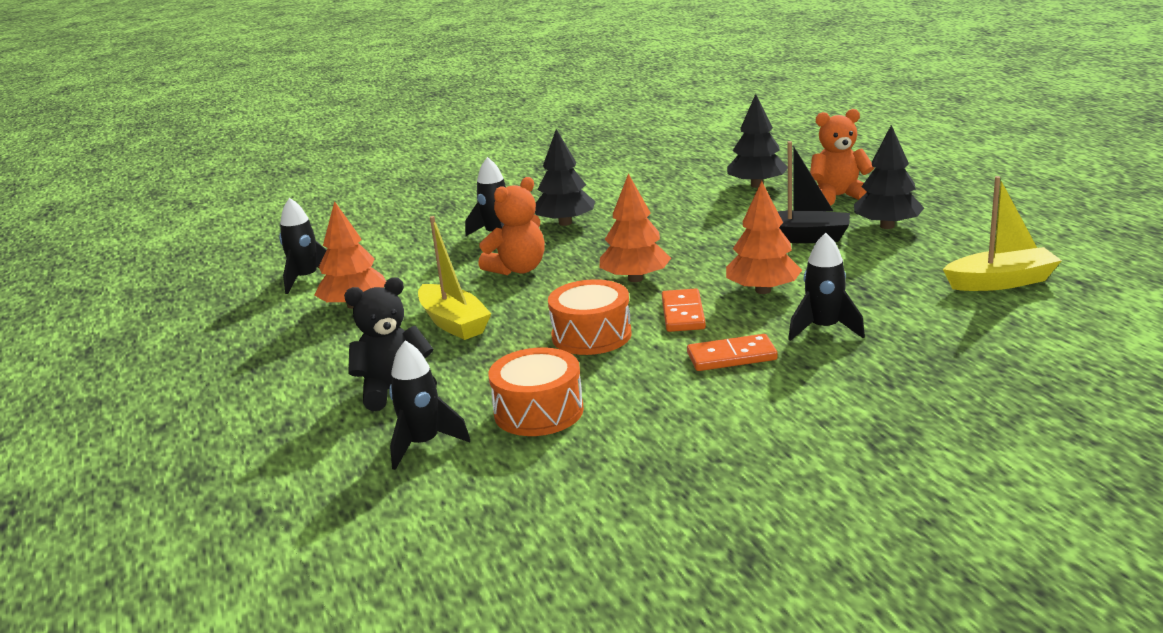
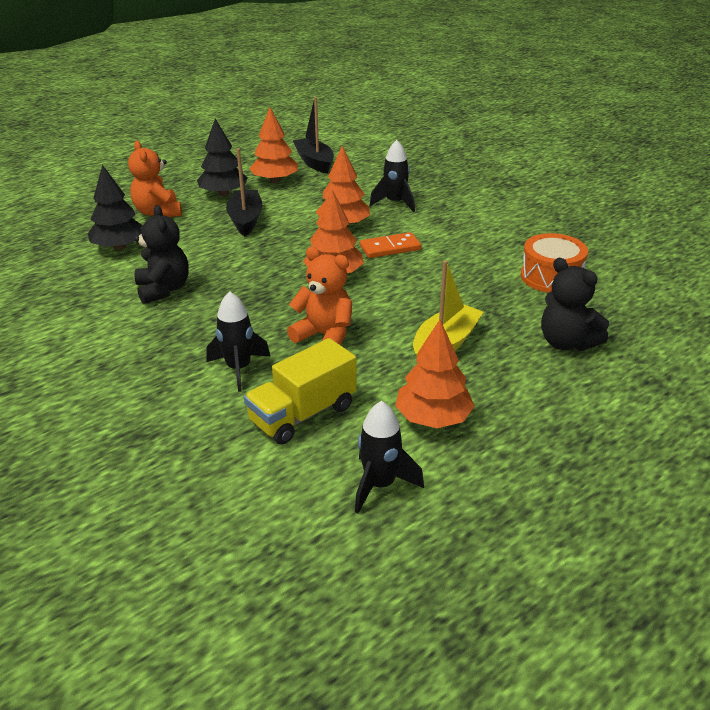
camera: 110 degrees left, 10 degrees up
(413, 257) = (303, 414): none -> yellow truck
(423, 444) = (621, 310): black rocket -> none
(565, 223) = (205, 332): black tree -> none
(591, 335) = (438, 277): orange drum -> none
(654, 206) = (163, 290): none -> black teddy bear
(731, 356) = (444, 226): orange domino -> none
(928, 254) = (275, 180): none -> orange tree
(1001, 282) = (314, 162): yellow boat -> black boat

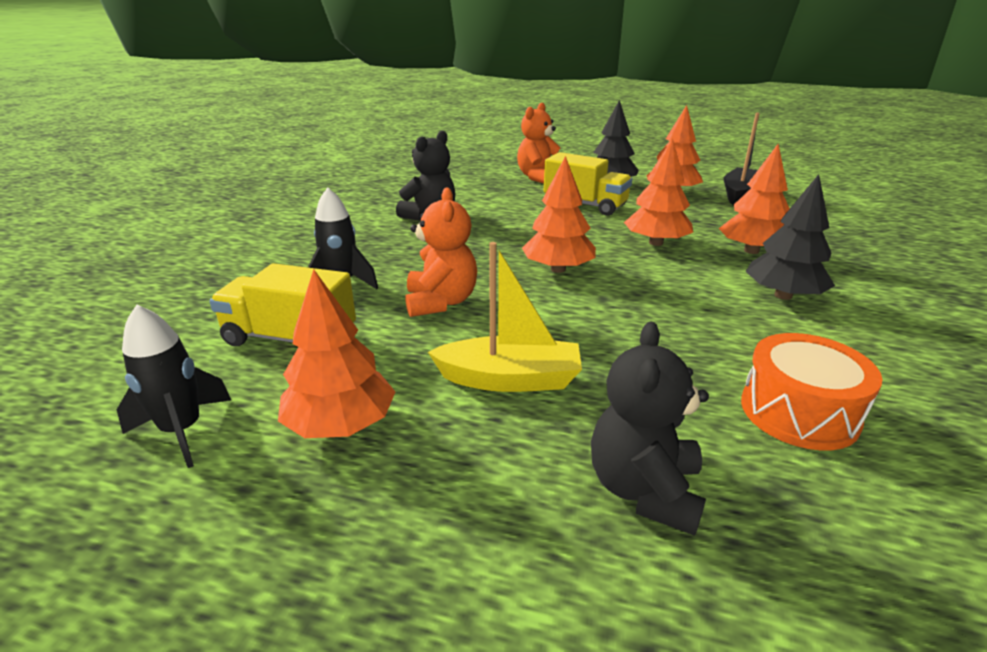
camera: 55 degrees right, 5 degrees down
(119, 247) = (469, 184): black tree -> black tree (783, 295)
(245, 220) = (585, 205): black boat -> yellow truck
(390, 248) = (657, 278): orange domino -> none
(395, 203) = (751, 251): black rocket -> orange tree

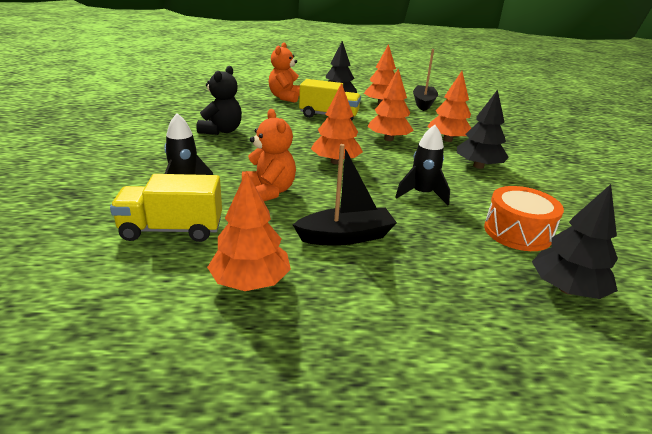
camera: 20 degrees left, 0 degrees up
(182, 431) = (132, 305): black rocket -> black rocket (422, 194)
(510, 379) = (346, 236): yellow boat -> black boat
(644, 490) = (459, 287): black teddy bear -> none
(846, 530) = (567, 289): none -> black tree

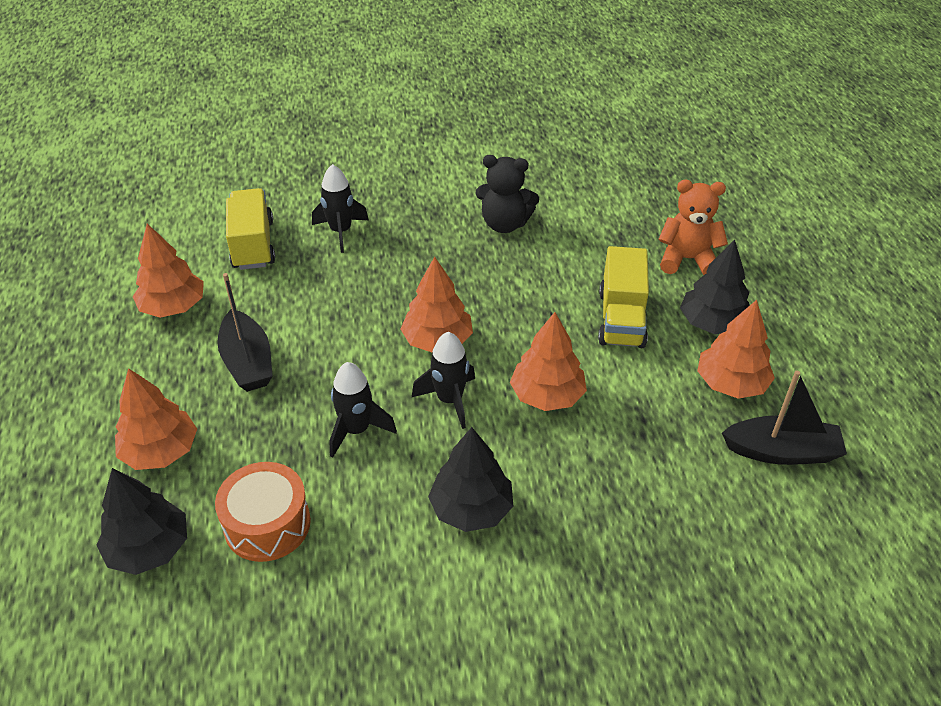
camera: 85 degrees right, 15 degrees up
(269, 192) = (338, 293): orange teddy bear -> none
(392, 163) = (449, 400): none -> black rocket
(448, 140) = (577, 476): orange tree -> orange tree (161, 451)

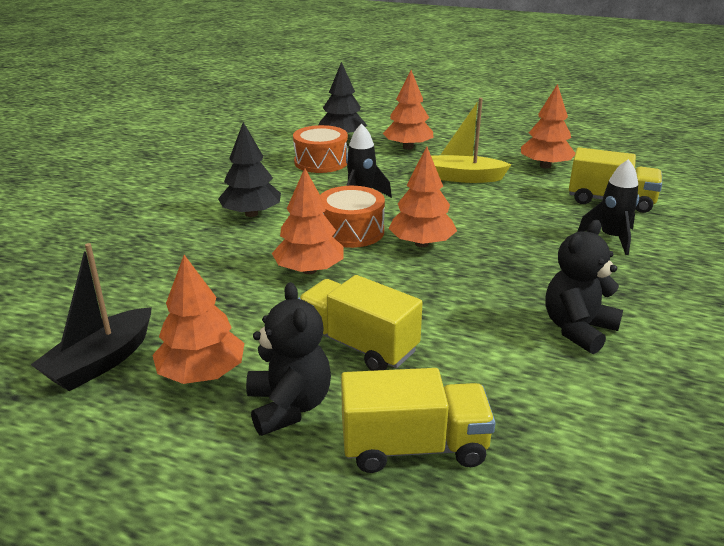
camera: 120 degrees right, 15 degrees down
(248, 362) = (463, 178): black boat -> yellow boat
(449, 400) = (351, 231): black rocket -> orange drum
(687, 259) = (414, 447): orange teddy bear -> yellow truck
(712, 323) = (289, 406): black tree -> black teddy bear

